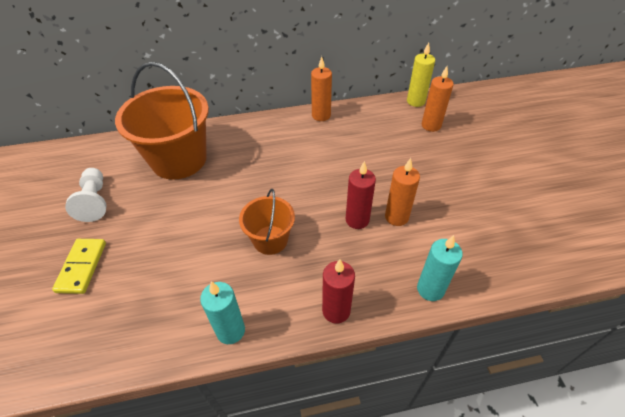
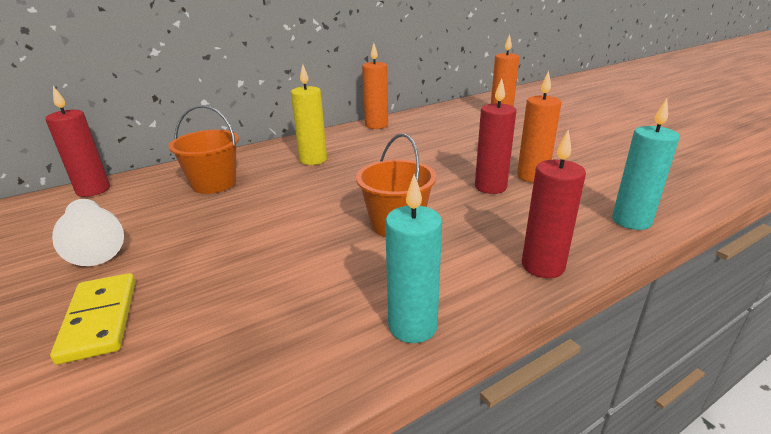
camera: 20 degrees left, 20 degrees down
(108, 145) = (93, 190): none -> red candle
(179, 159) = (214, 183): orange bucket -> orange bucket, size x0.54
(415, 101) = (469, 103): yellow candle -> yellow candle (313, 160)

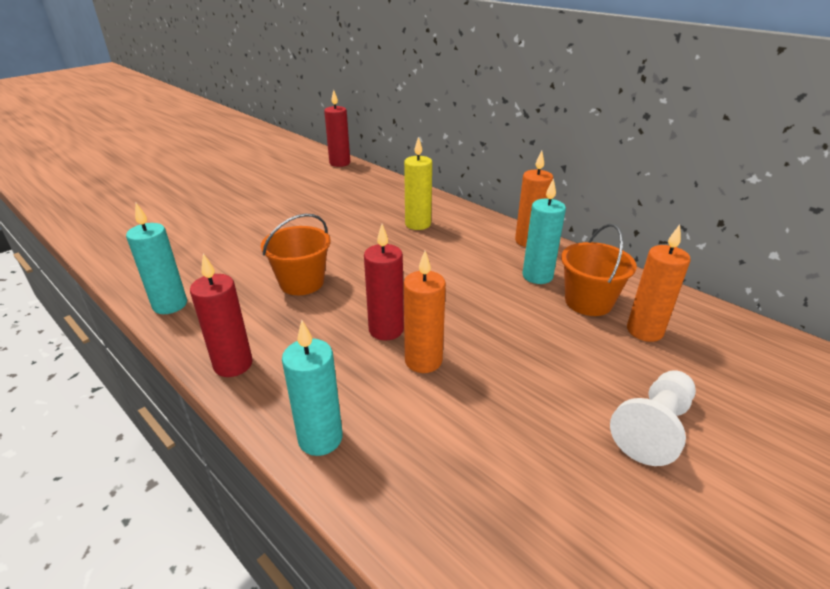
camera: 75 degrees right, 5 degrees up
(94, 244) = (272, 184): white pawn -> white pawn (653, 428)
(100, 319) = (199, 209): yellow domino -> none
(214, 183) = (359, 196): orange bucket -> orange bucket (588, 302)
(429, 129) = (537, 276): none -> turquoise candle

